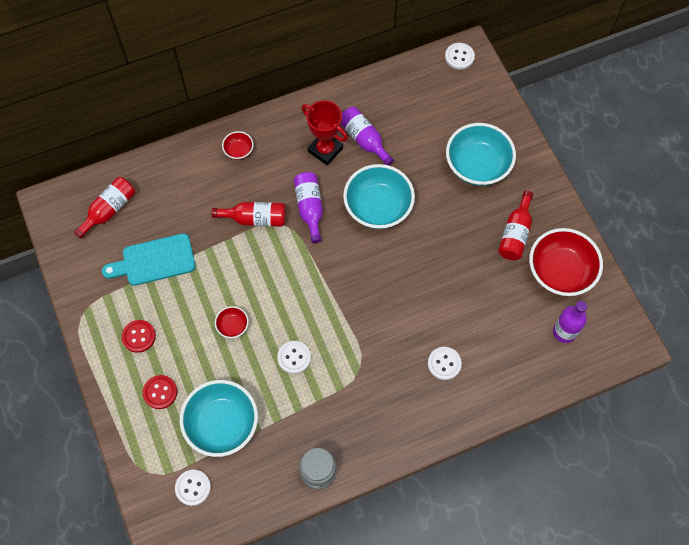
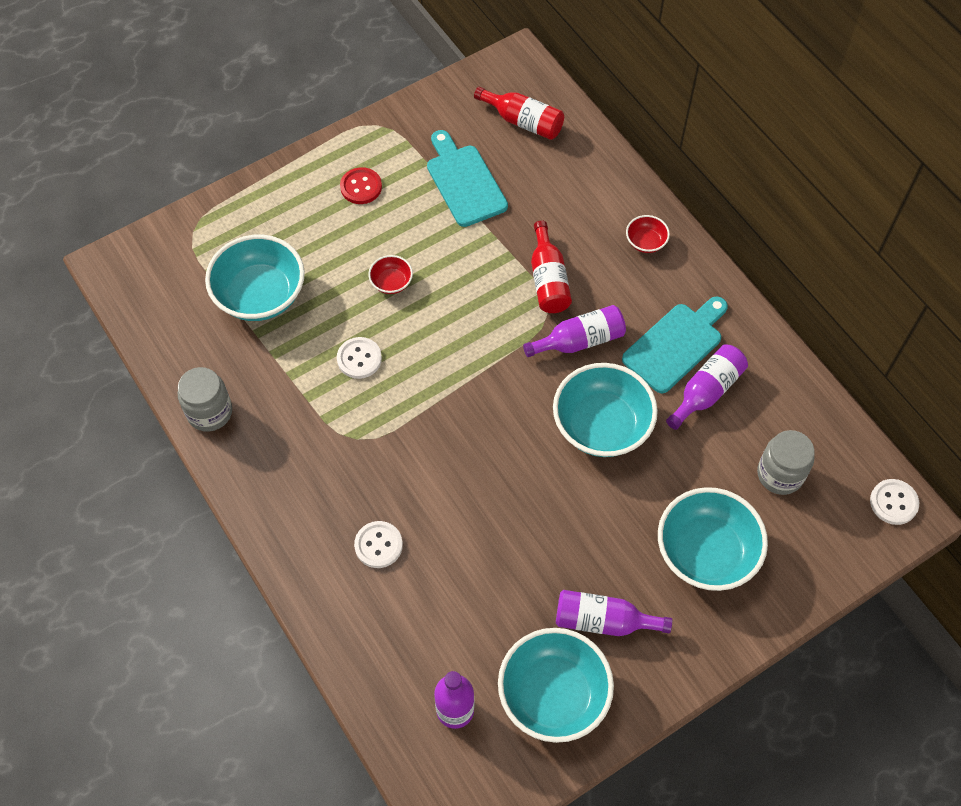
camera: 80 degrees right, 5 degrees down
(160, 392) = (293, 223): red button -> none
(193, 488) = (178, 280): white button -> none
(325, 150) = (675, 345): red trophy -> turquoise cutting board
(430, 112) = (780, 474): none -> grey jar
(515, 233) = (603, 621): red bottle -> purple bottle
(560, 272) = (553, 695): red bowl -> turquoise bowl

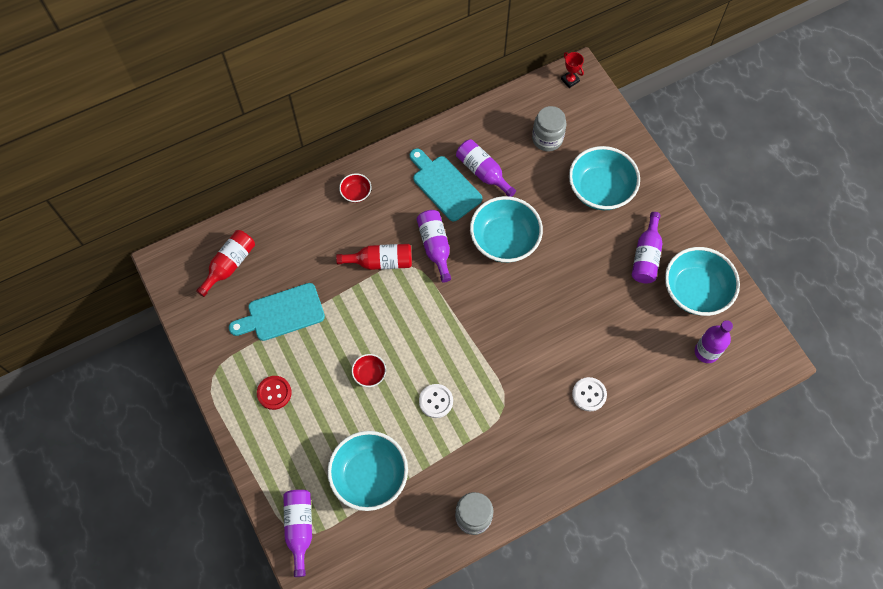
camera: 85 degrees left, 5 degrees up
(197, 231) = (299, 528): none -> purple bottle
(893, 502) = (570, 80): white button -> red trophy

